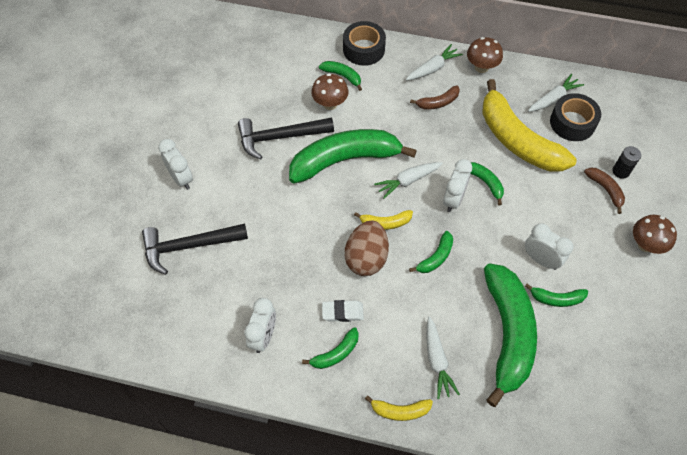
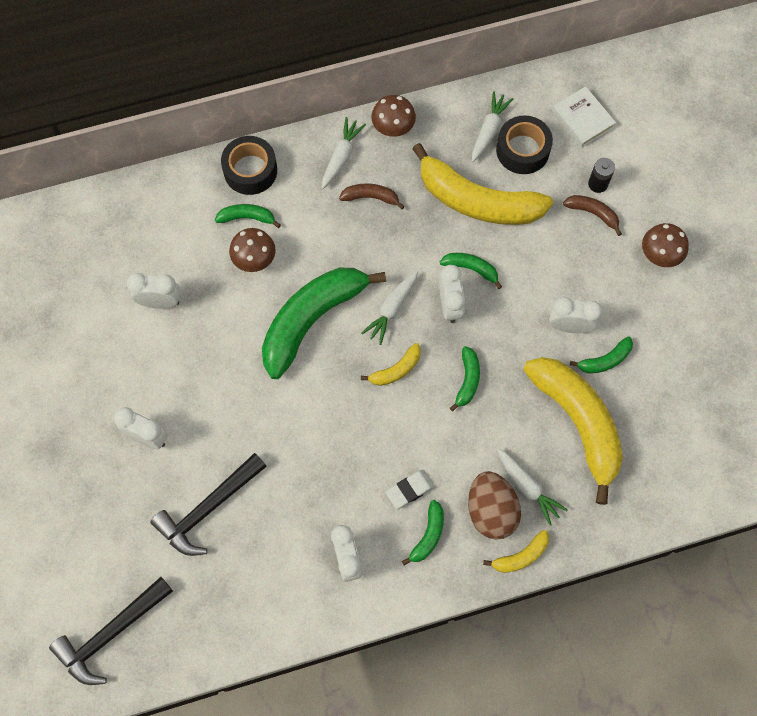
camera: 30 degrees left, 10 degrees up
(249, 100) = (160, 302): none -> white clock
(280, 137) = (225, 330): black hammer -> black hammer (111, 633)
(366, 258) = (399, 419): brown egg -> brown egg (491, 511)
(438, 102) = (371, 197): brown banana -> brown banana turned 120 degrees counterclockwise
(507, 334) = (578, 422): green banana -> yellow banana
(632, 123) = (583, 119): none -> white book

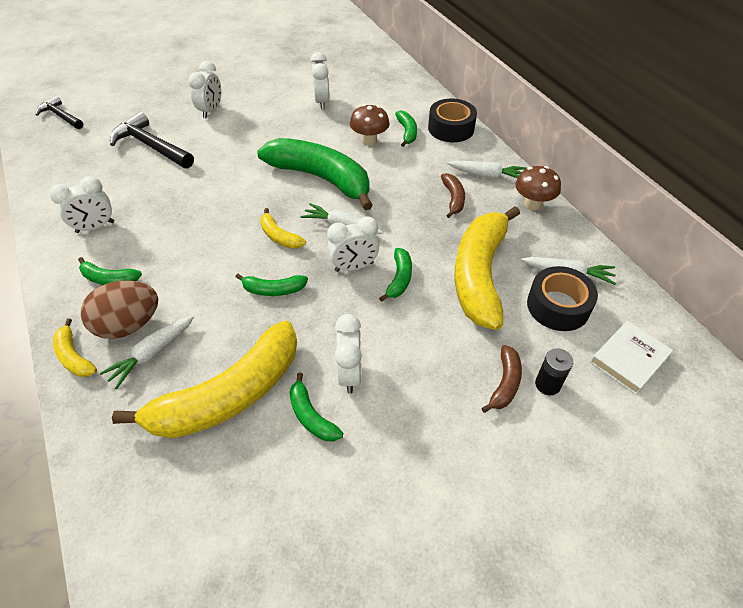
camera: 80 degrees right, 20 degrees down
(111, 633) = (61, 116): black hammer -> black hammer, size x0.64
(410, 490) = (157, 260): white eraser -> none
(659, 256) = (471, 467): brown mushroom -> none

